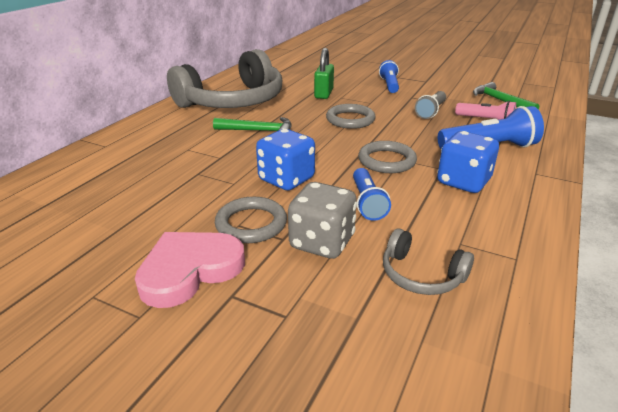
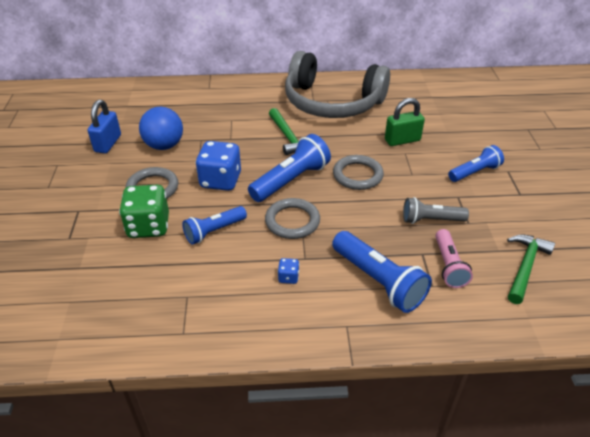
camera: 60 degrees right, 10 degrees up
(109, 238) = (108, 143): none -> blue padlock
(176, 197) = (164, 145): none -> blue ball
(190, 270) = (92, 186): pink heart -> none
(322, 242) = (148, 226): grey dice -> green dice
(326, 146) = (291, 180): none -> blue flashlight
(421, 275) = (135, 284): grey headphones -> none
(463, 182) = (288, 277): blue dice -> blue dice, size x0.44

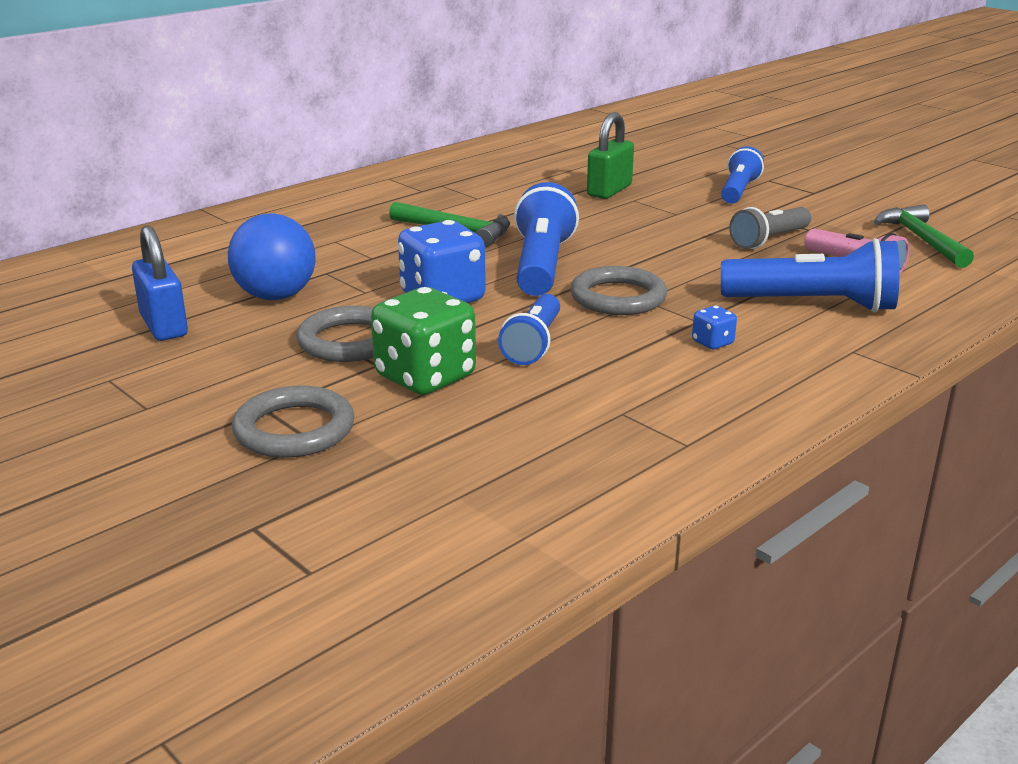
camera: 40 degrees left, 15 degrees down
(332, 102) = (452, 185): grey headphones -> none
(357, 175) = (616, 234): grey ring -> grey ring (294, 429)

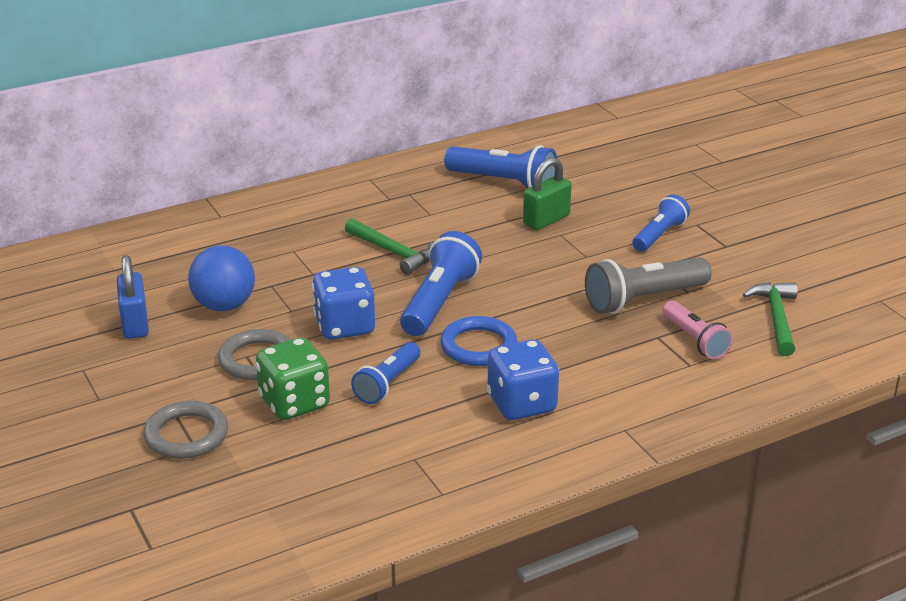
camera: 15 degrees right, 5 degrees up
(618, 297) = (478, 346): grey ring -> blue ring
(712, 343) = (521, 404): blue dice -> blue dice, size x2.26
(769, 240) = (643, 300): grey flashlight -> grey flashlight, size x1.54
(813, 304) = (628, 377): blue flashlight -> blue flashlight (504, 182)

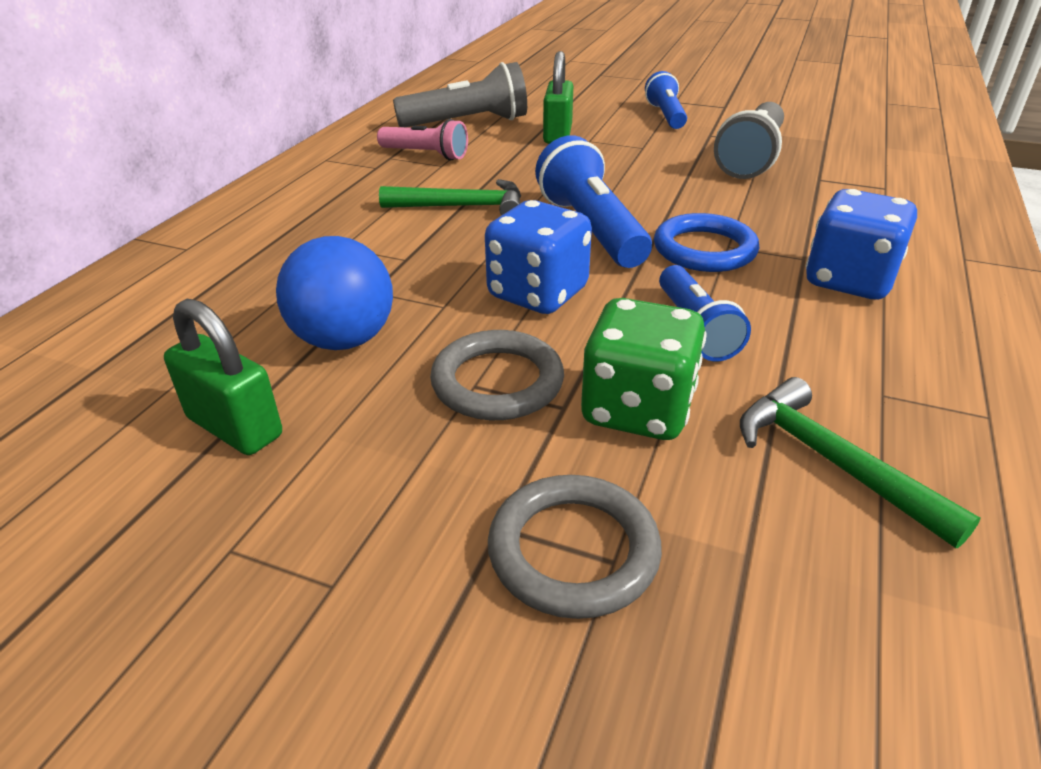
camera: 40 degrees left, 5 degrees up
(135, 324) = (235, 427): blue padlock -> green padlock
(504, 182) = (468, 122): blue flashlight -> grey flashlight
(695, 340) = (848, 170): pink flashlight -> pink flashlight (426, 155)
(776, 318) = (860, 135): green hammer -> green hammer (832, 463)

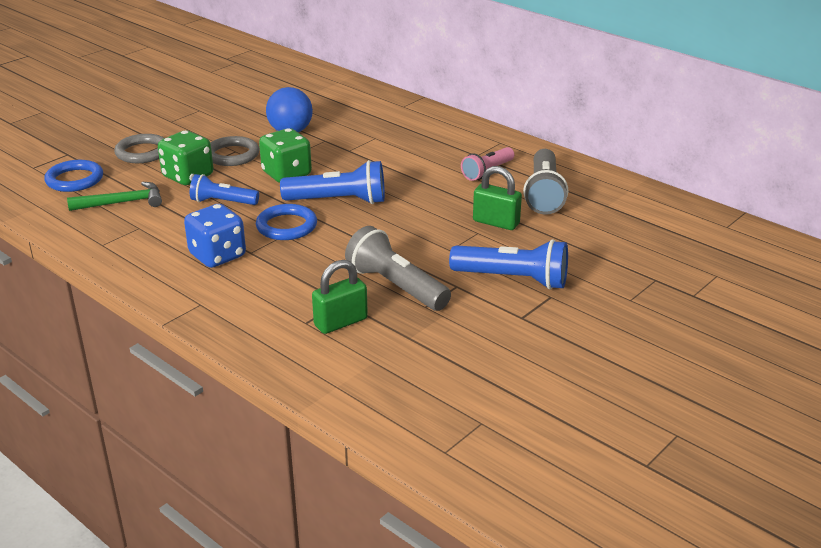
camera: 110 degrees right, 5 degrees down
(235, 427) = (254, 112): green padlock -> green padlock (340, 322)
(462, 206) = (397, 171): green hammer -> none
(537, 294) = (286, 174): blue dice -> green dice
(665, 116) = (513, 279): blue flashlight -> blue flashlight, size x1.54
(832, 630) = (74, 180): none -> blue ring

